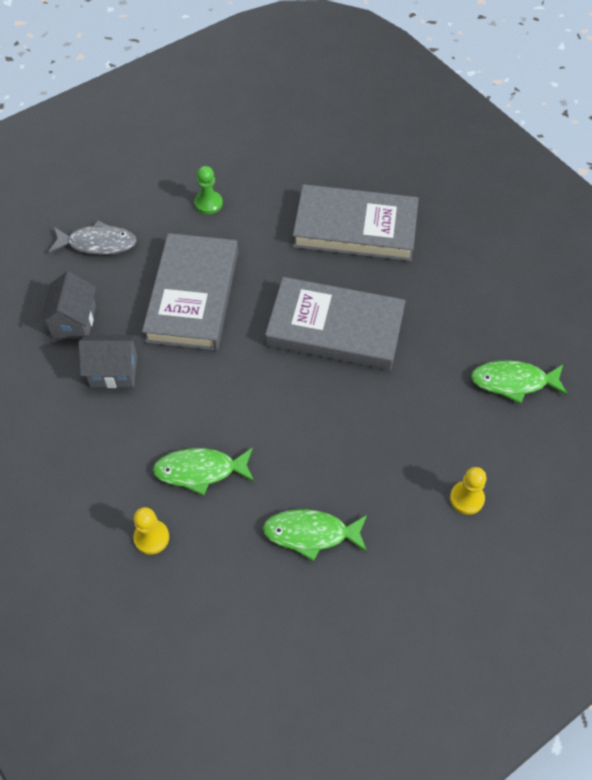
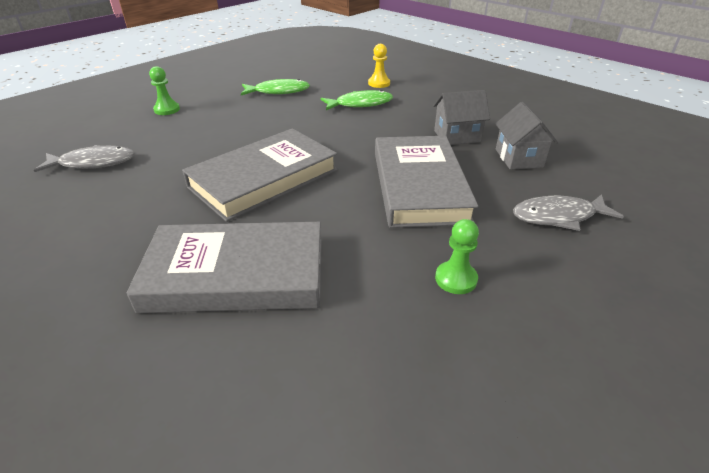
camera: 170 degrees right, 20 degrees down
(335, 328) = (264, 179): grey book -> grey book turned 45 degrees counterclockwise
(466, 498) = (167, 110): yellow pawn -> green pawn
(513, 382) = (93, 163): green fish -> grey fish

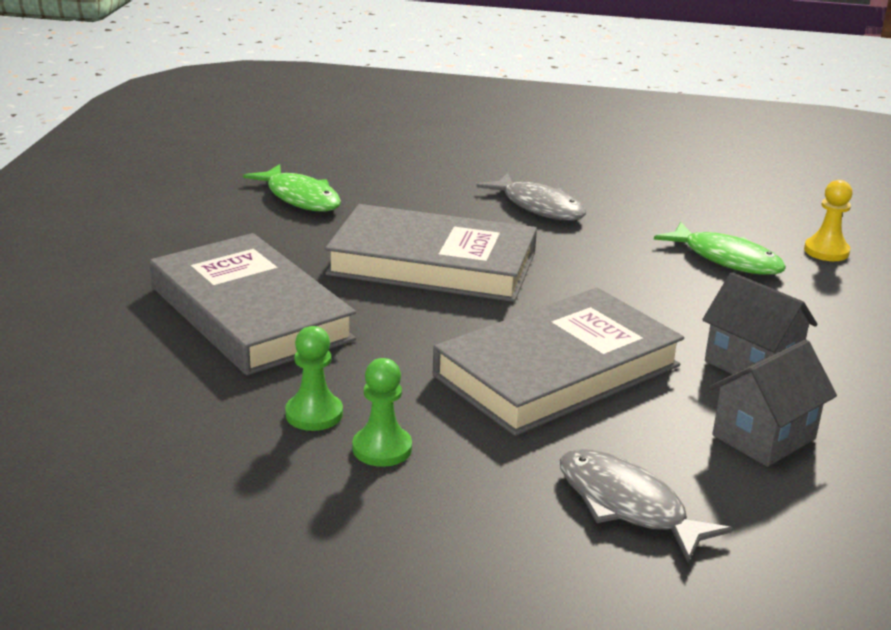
camera: 55 degrees right, 10 degrees down
(93, 163) = (338, 166): grey fish -> grey fish (538, 207)
(167, 110) = (498, 150): green pawn -> green pawn (314, 414)
(278, 91) = (661, 191): green fish -> green fish (300, 198)

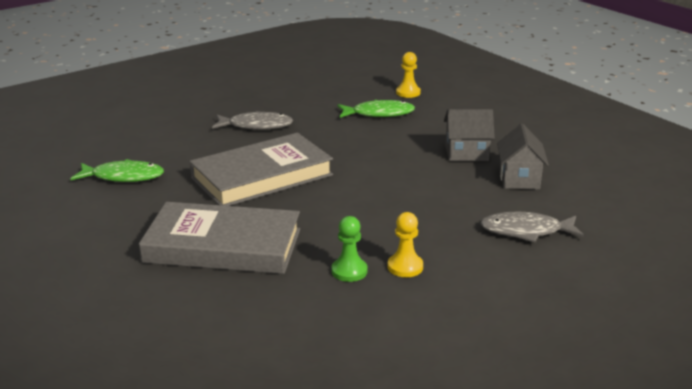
camera: 45 degrees left, 0 degrees up
(382, 448) = (405, 267): green pawn -> yellow pawn
(557, 371) = (406, 195): grey book -> none

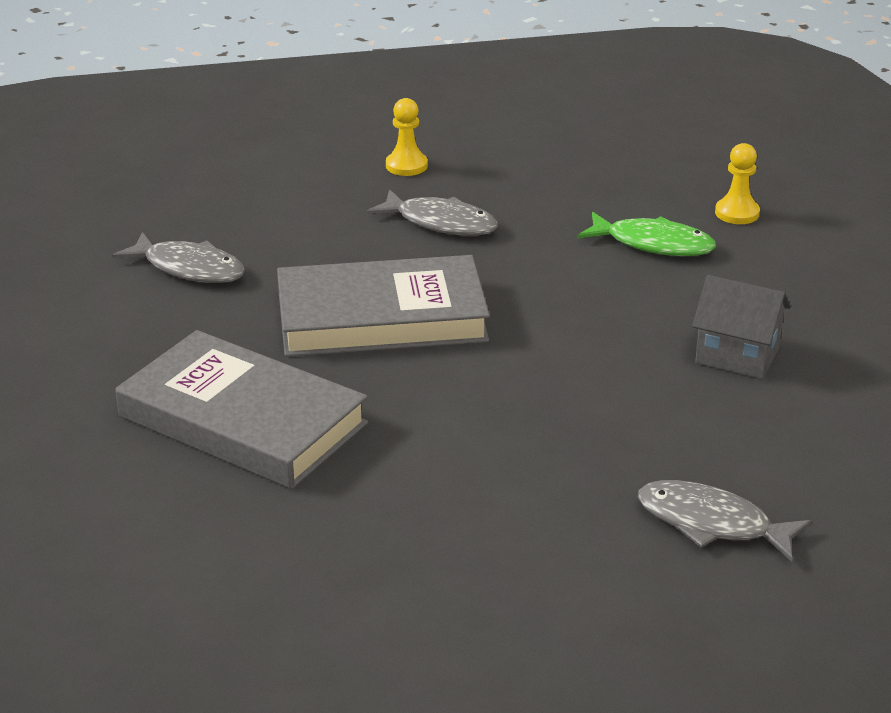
camera: 25 degrees right, 5 degrees up
(123, 177) = (189, 268): green fish -> grey fish
(349, 271) = (385, 512): green pawn -> none
(405, 267) = (471, 529): yellow pawn -> yellow pawn (406, 166)
(519, 179) = (785, 427): grey house -> none

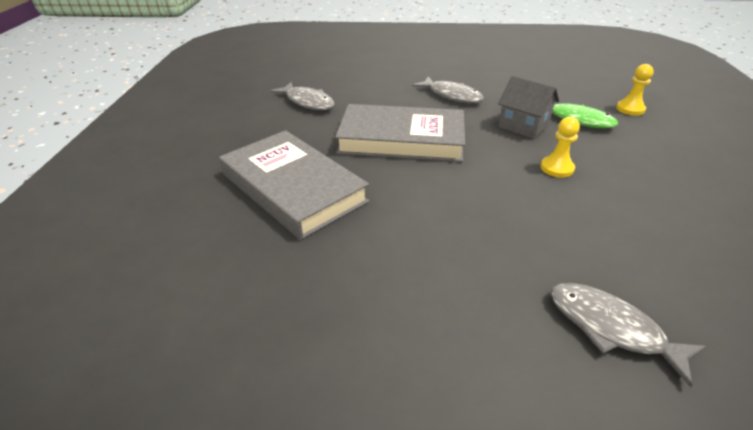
camera: 15 degrees right, 5 degrees up
(406, 166) = (441, 68): yellow pawn -> yellow pawn (557, 168)
(737, 356) = (631, 193): grey house -> grey house (523, 126)

